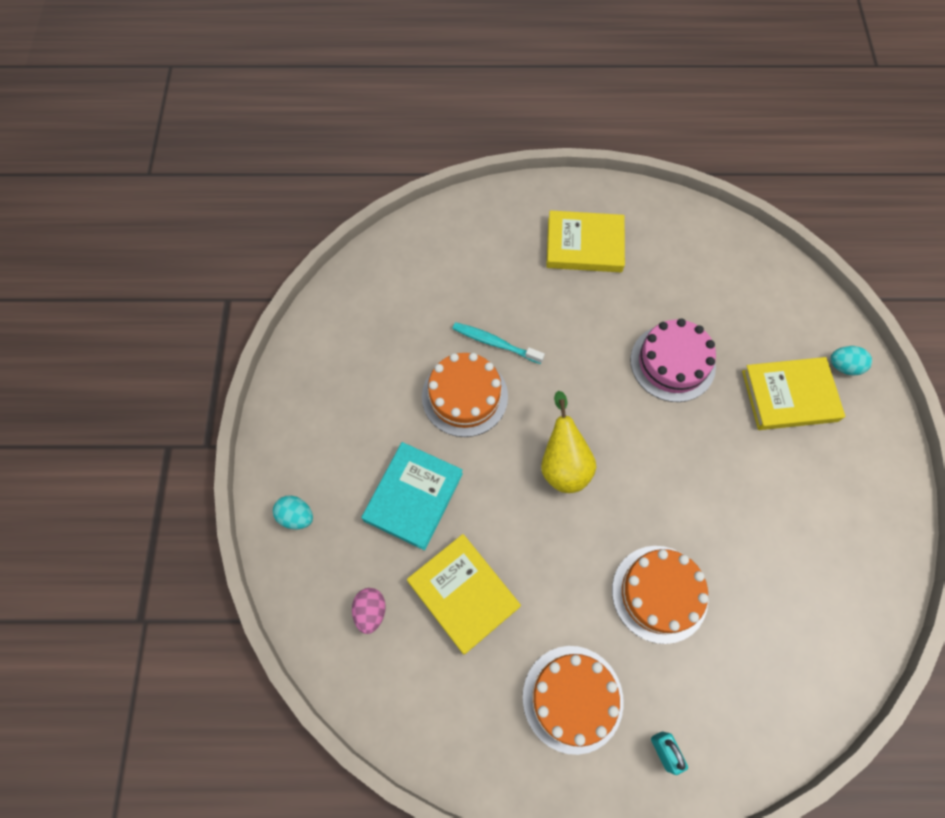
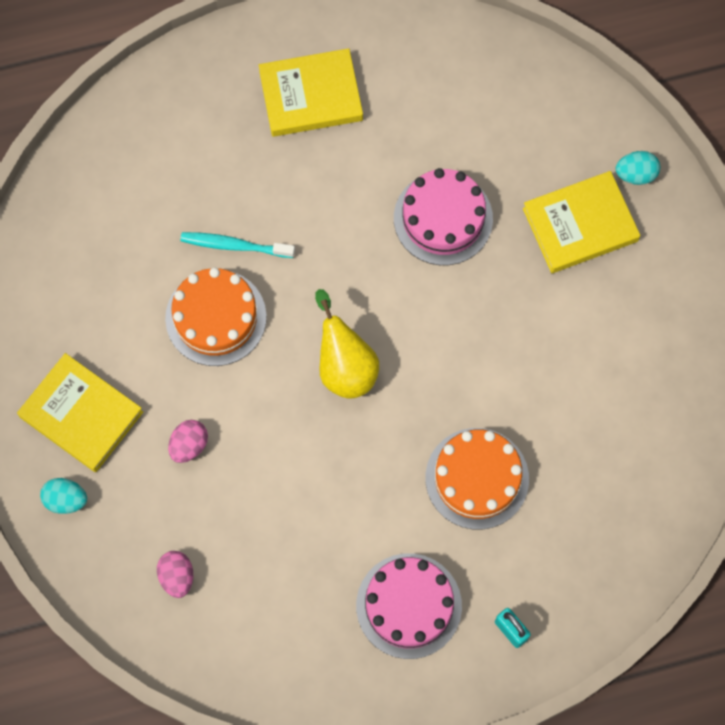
camera: 15 degrees left, 5 degrees up
(413, 497) = (189, 445): turquoise book -> pink egg
(463, 594) = (270, 533): yellow book -> yellow book (81, 414)
(572, 698) = (409, 606): orange cake -> pink cake

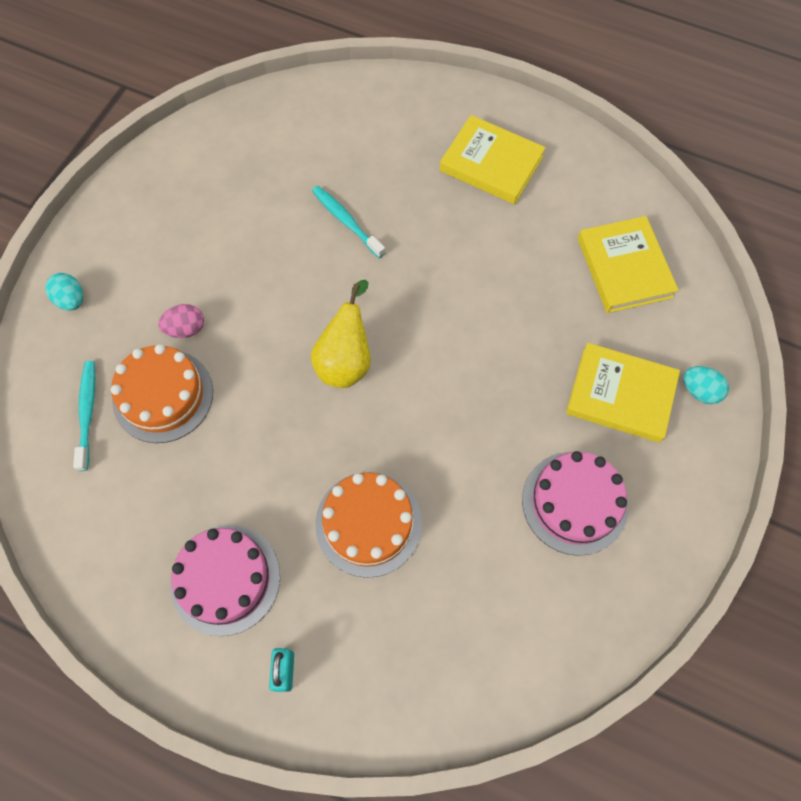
camera: 40 degrees right, 5 degrees down
(81, 414) = (138, 253): yellow book -> yellow book (624, 268)
(177, 576) = (87, 413): pink egg -> turquoise toothbrush
(216, 317) = (288, 258): orange cake -> orange cake (163, 395)
(443, 218) = (514, 312): pink cake -> pink cake (574, 502)

